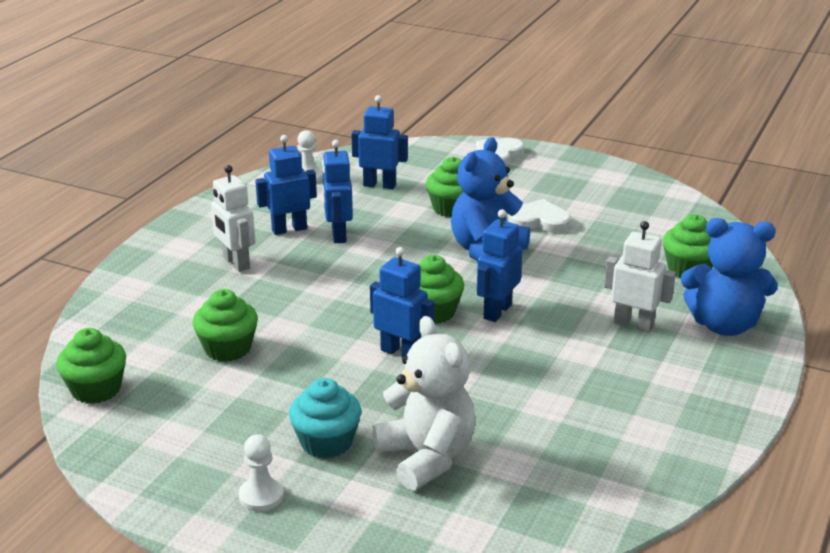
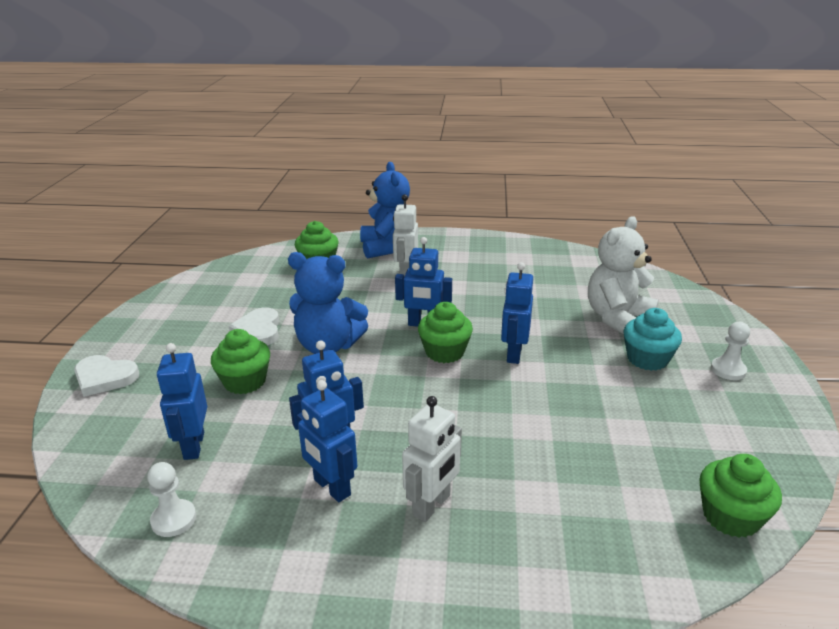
camera: 110 degrees left, 0 degrees up
(228, 348) = (588, 449): green cupcake -> none

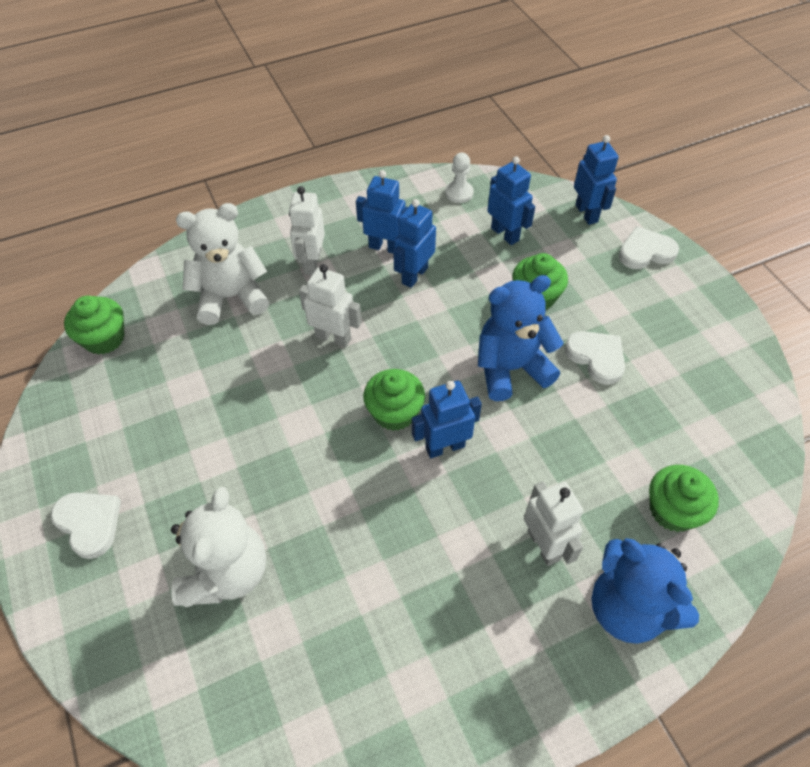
camera: 150 degrees right, 25 degrees up
(459, 419) = (333, 337): none -> white robot
(513, 354) = (324, 442): blue robot -> blue robot (586, 213)
(553, 504) = (231, 297): none -> white teddy bear
(647, 359) = (180, 501): turquoise cupcake -> none
(728, 370) = (89, 523): white pawn -> white heart

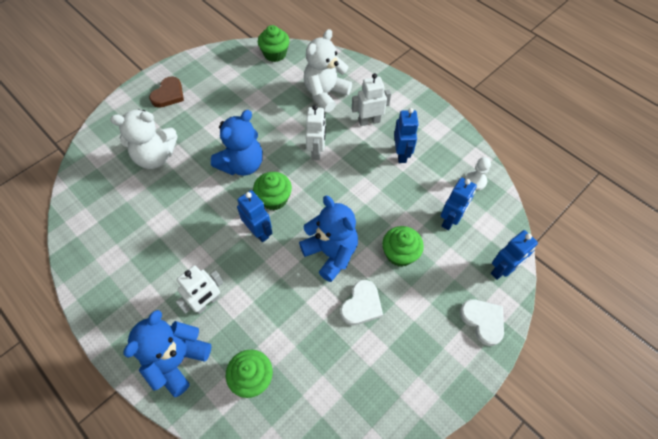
camera: 70 degrees right, 5 degrees up
(89, 523) = (168, 94): white heart -> brown heart
(231, 297) = (325, 94): white teddy bear -> white teddy bear turned 105 degrees counterclockwise
(310, 440) = (242, 164): none -> blue teddy bear
(414, 275) = (385, 177): blue robot -> none

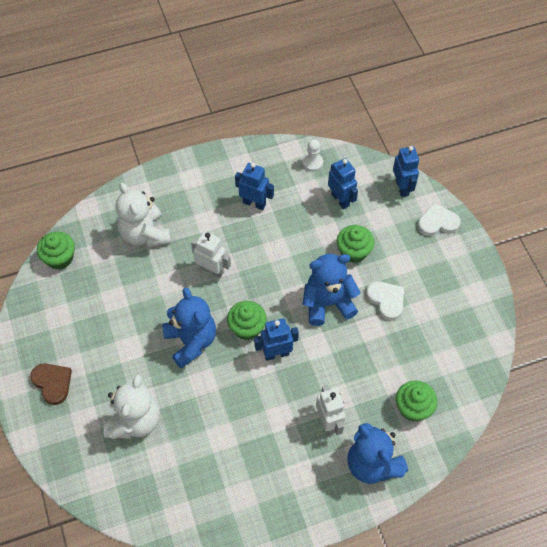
camera: 65 degrees left, 0 degrees up
(369, 121) = (202, 212): white robot -> none

